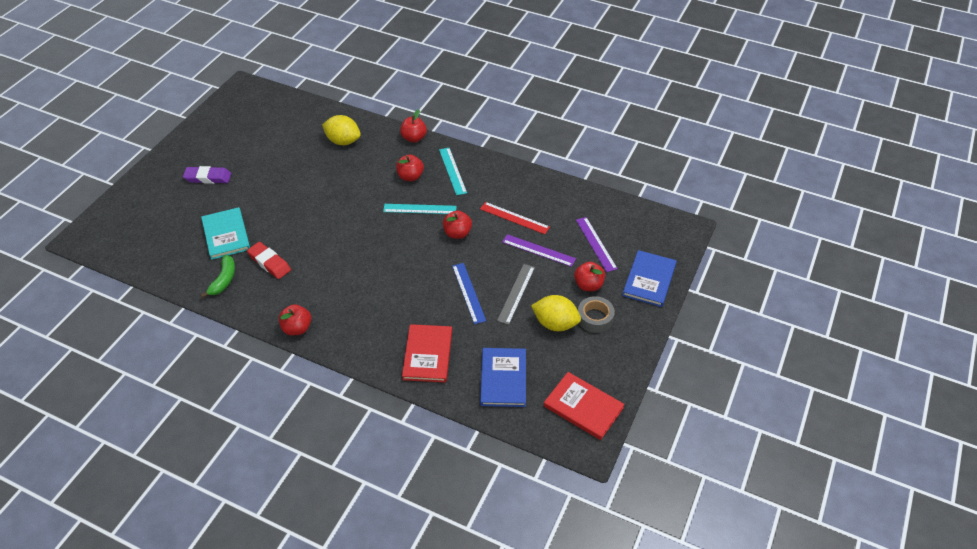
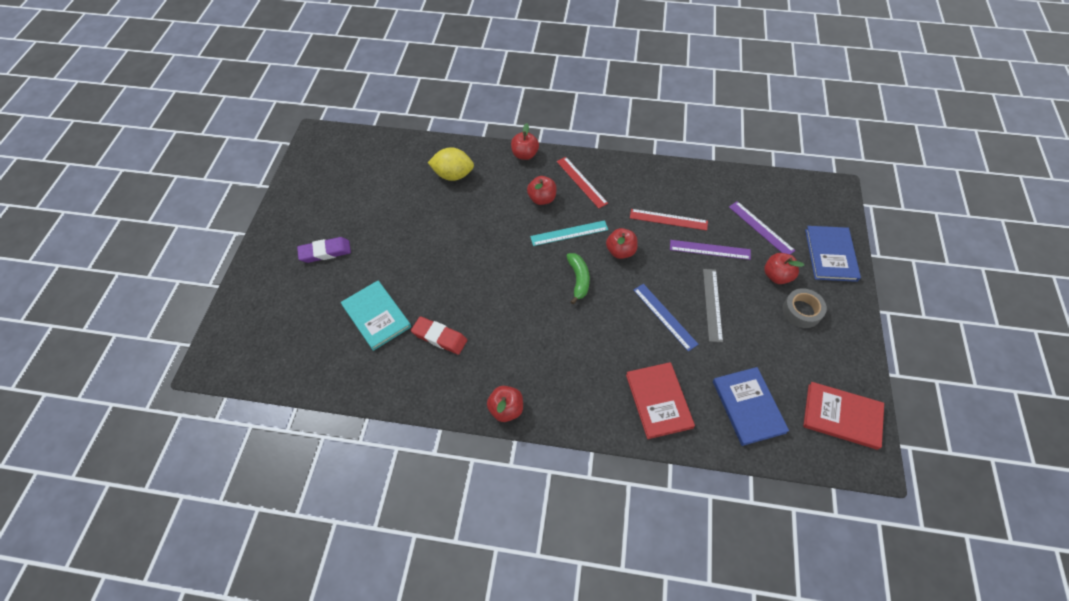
camera: 15 degrees left, 10 degrees up
(224, 280) = (398, 372): green banana -> green banana (578, 279)
(452, 171) = (581, 182): turquoise ruler -> red ruler
(555, 324) = (767, 328): yellow lemon -> none

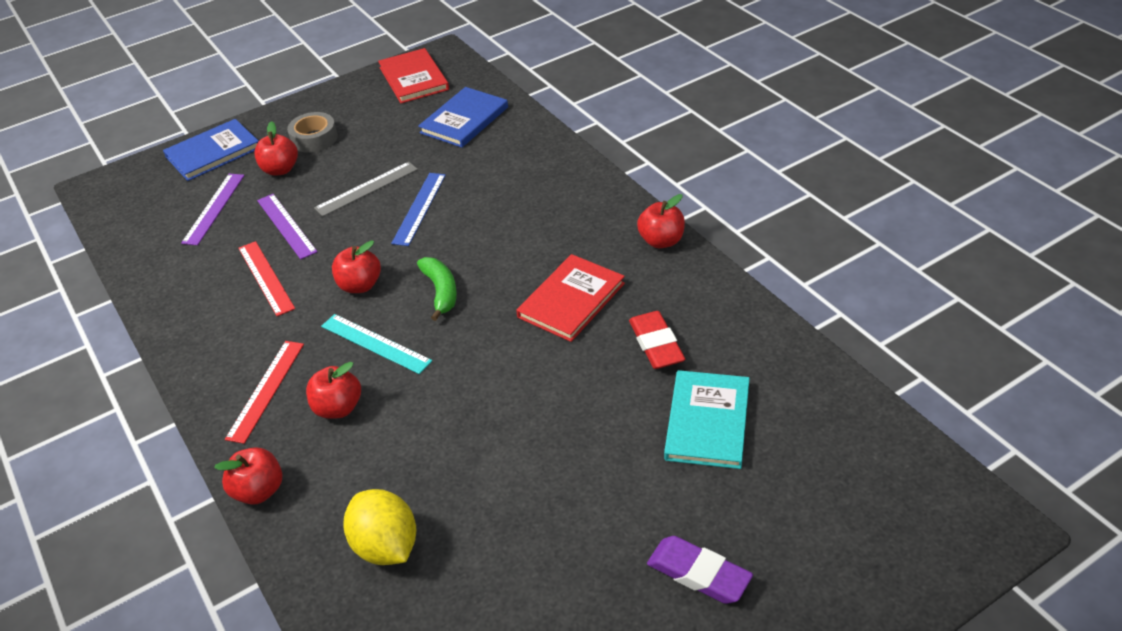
camera: 130 degrees left, 15 degrees down
(578, 279) = (441, 292): green banana -> green banana turned 120 degrees clockwise
(658, 401) = (523, 164): red book -> red book (571, 300)

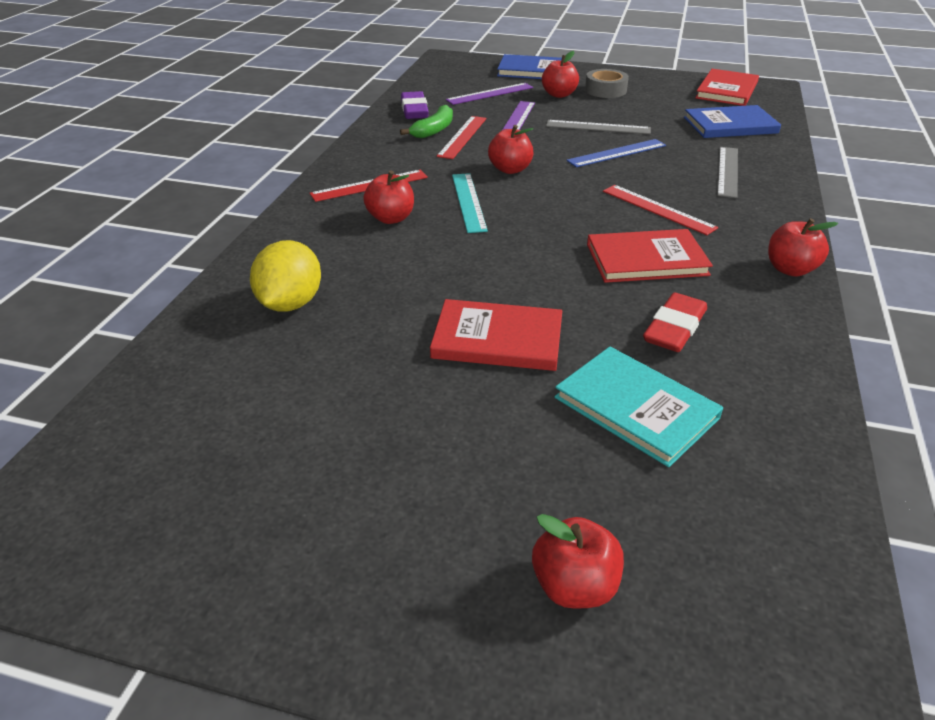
camera: 45 degrees right, 5 degrees down
(259, 491) = (282, 227): red apple -> red apple (574, 586)
(441, 292) = (556, 201): green banana -> green banana (434, 130)
(520, 246) = (658, 209): none -> red ruler
(521, 173) = (728, 171): none -> grey ruler
(569, 444) = (497, 339): none -> red book
(698, 574) = (451, 501): purple eraser -> purple eraser (414, 110)
(707, 422) = (636, 408): turquoise book -> turquoise book turned 75 degrees clockwise

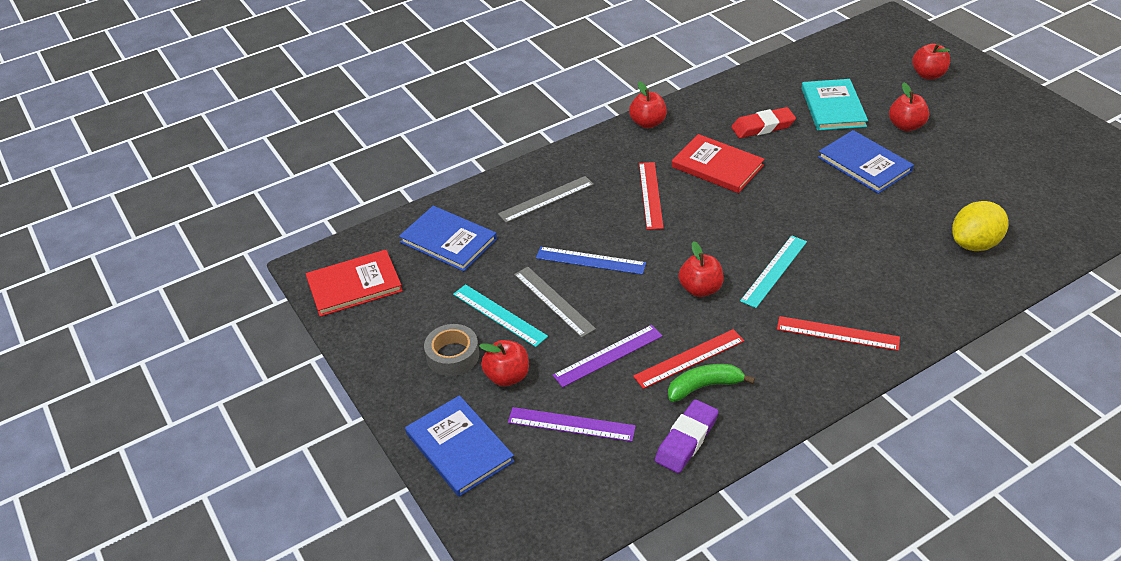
camera: 135 degrees left, 5 degrees up
(391, 218) = (850, 285): red apple -> red apple (906, 126)
(497, 339) = (864, 164): red book -> blue book
(617, 111) = (499, 315): none -> turquoise ruler

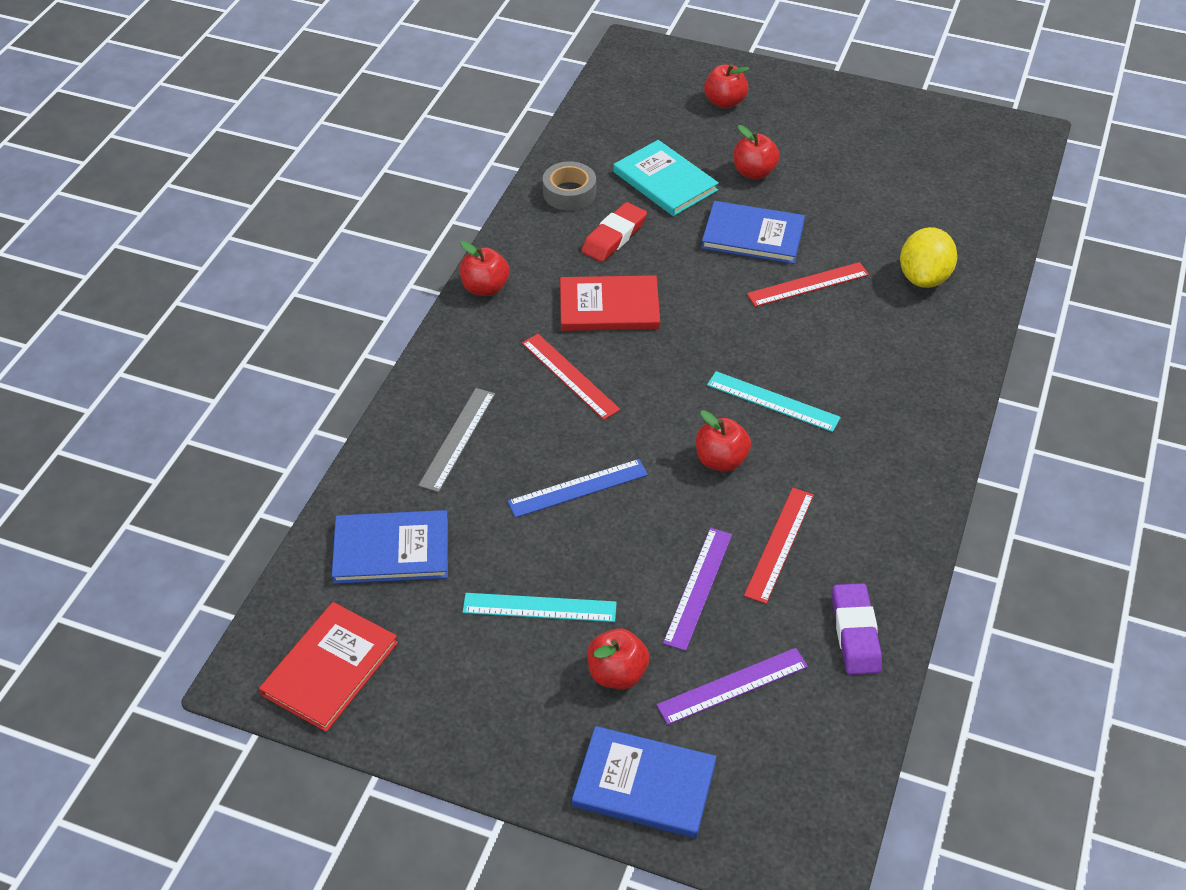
camera: 40 degrees left, 5 degrees up
(452, 355) = (534, 685): grey tape -> grey tape (569, 193)
(553, 301) = (583, 558): grey ruler -> none
(704, 386) = (821, 566): green banana -> none
(774, 271) = (773, 401): turquoise ruler -> turquoise ruler turned 60 degrees counterclockwise
(837, 333) = (888, 438): red ruler -> red ruler (808, 284)

